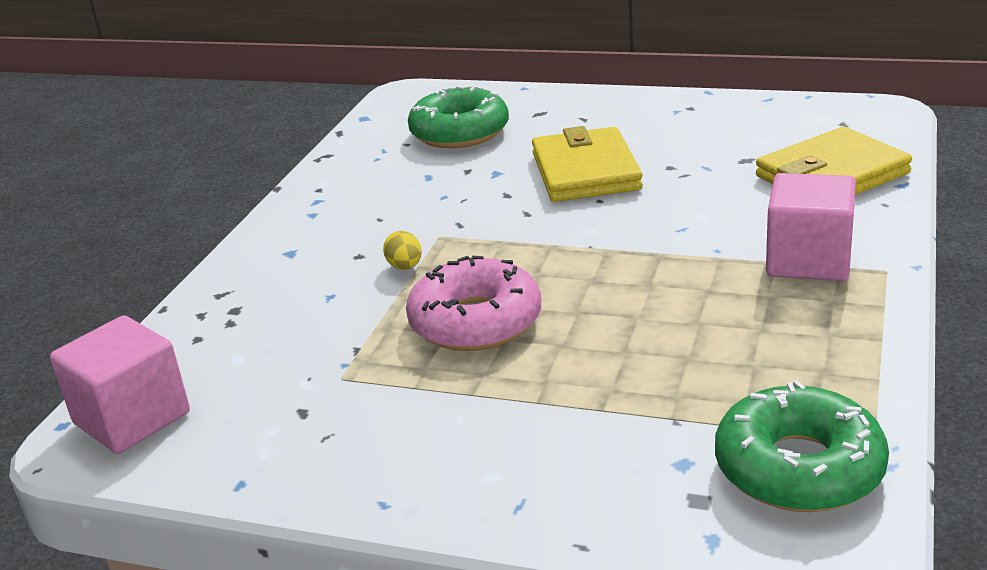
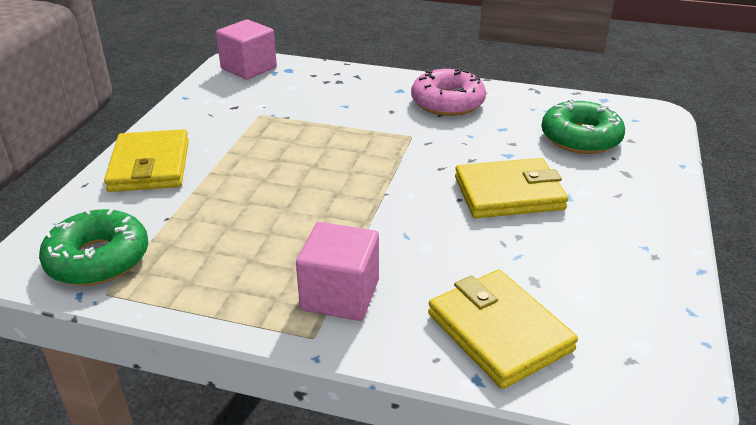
camera: 85 degrees right, 5 degrees up
(405, 267) = (373, 126): yellow egg -> none
(475, 321) = (300, 151): pink donut -> pink donut (447, 102)
(516, 473) = (150, 166): none -> yellow wallet

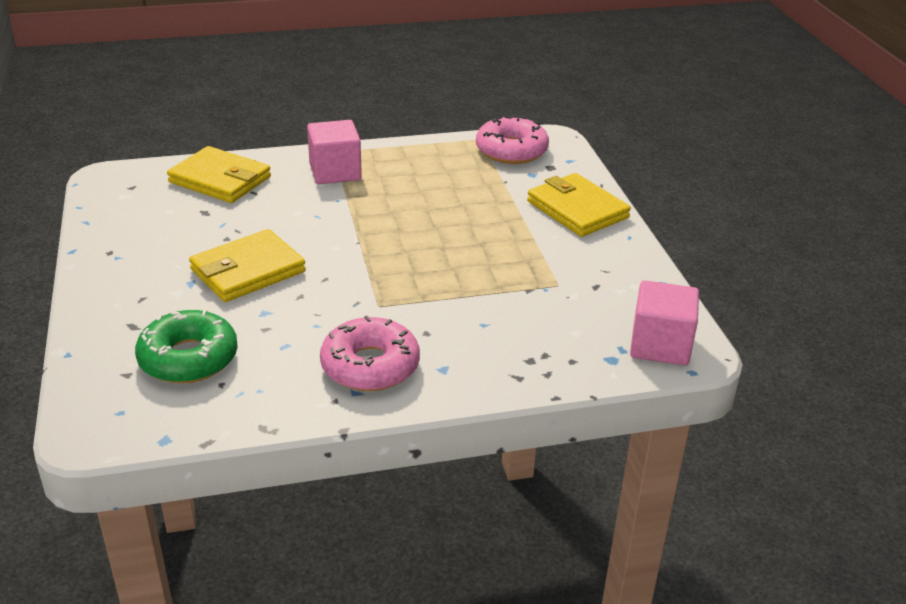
camera: 150 degrees right, 0 degrees up
(98, 259) = (511, 150): green donut -> pink donut

